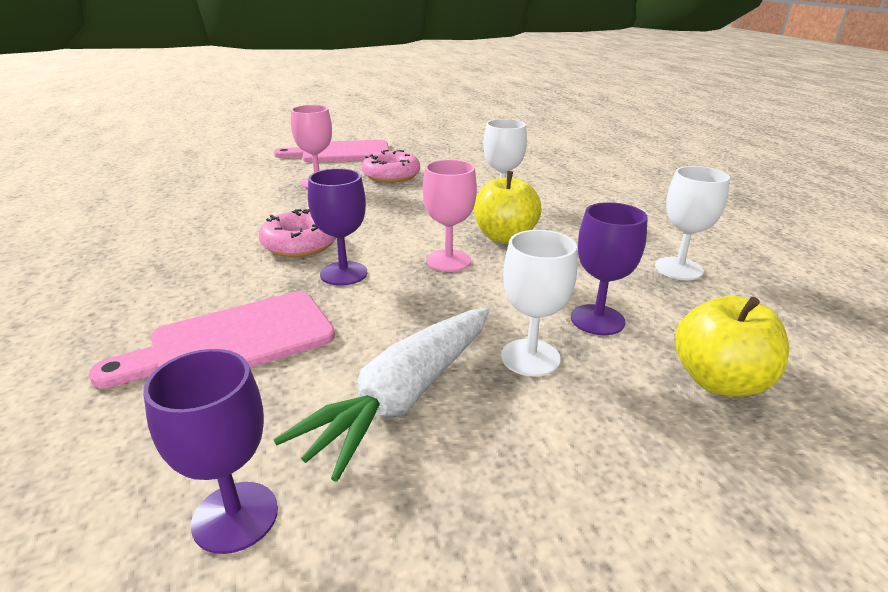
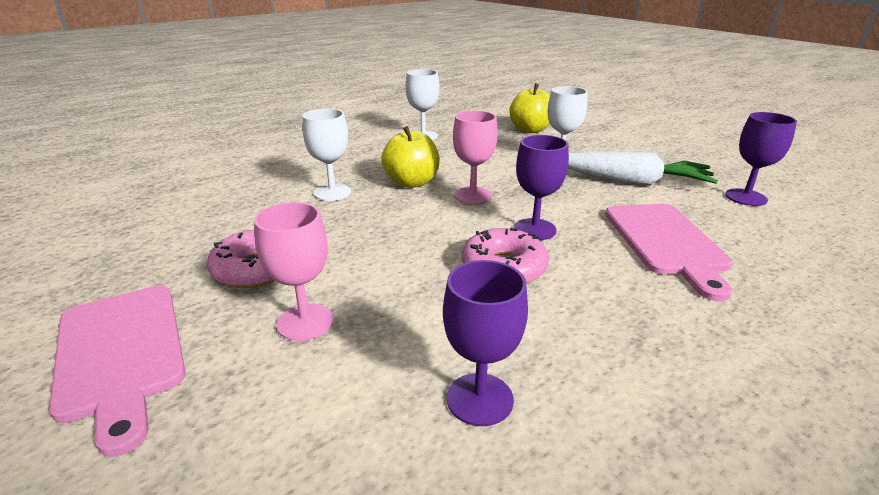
camera: 110 degrees left, 0 degrees up
(233, 341) = (666, 242): pink cutting board -> pink cutting board turned 45 degrees clockwise
(597, 320) = (505, 150): purple goblet -> purple goblet (479, 399)

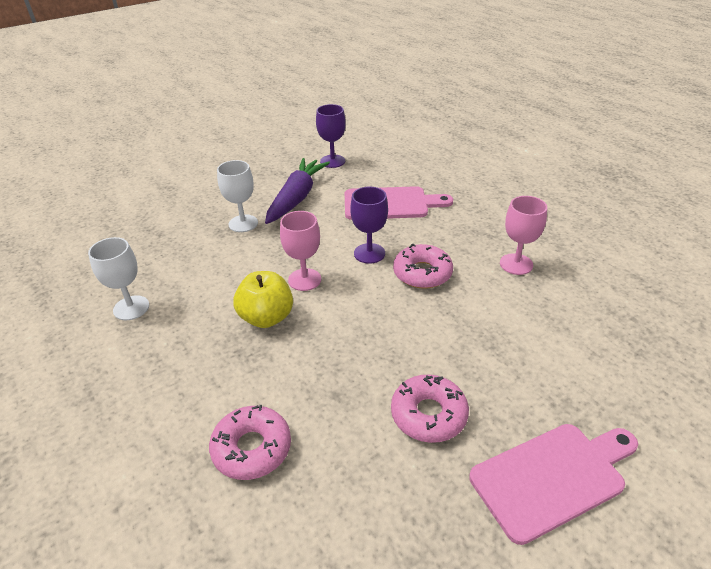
camera: 85 degrees left, 10 degrees up
(259, 189) = (252, 448): none -> pink donut
(305, 322) = (497, 371): pink goblet -> pink goblet (516, 264)
(332, 192) = (277, 377): white goblet -> none
(479, 399) = (547, 293): purple goblet -> none
(530, 130) = (153, 229): yellow apple -> none
(631, 181) = (296, 198): white carrot -> purple carrot

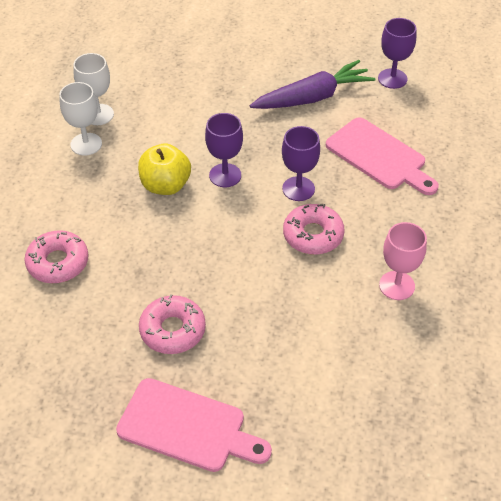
camera: 45 degrees right, 10 degrees up
(243, 223) = (244, 94): white goblet -> white goblet (86, 144)
(304, 279) = (225, 175): pink goblet -> purple goblet

